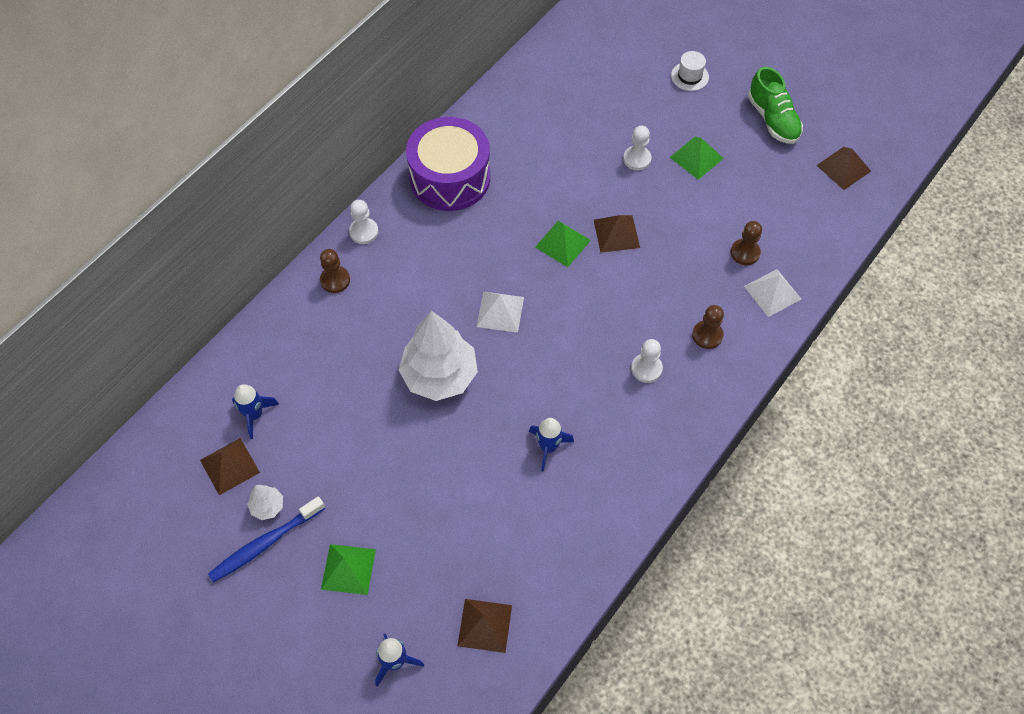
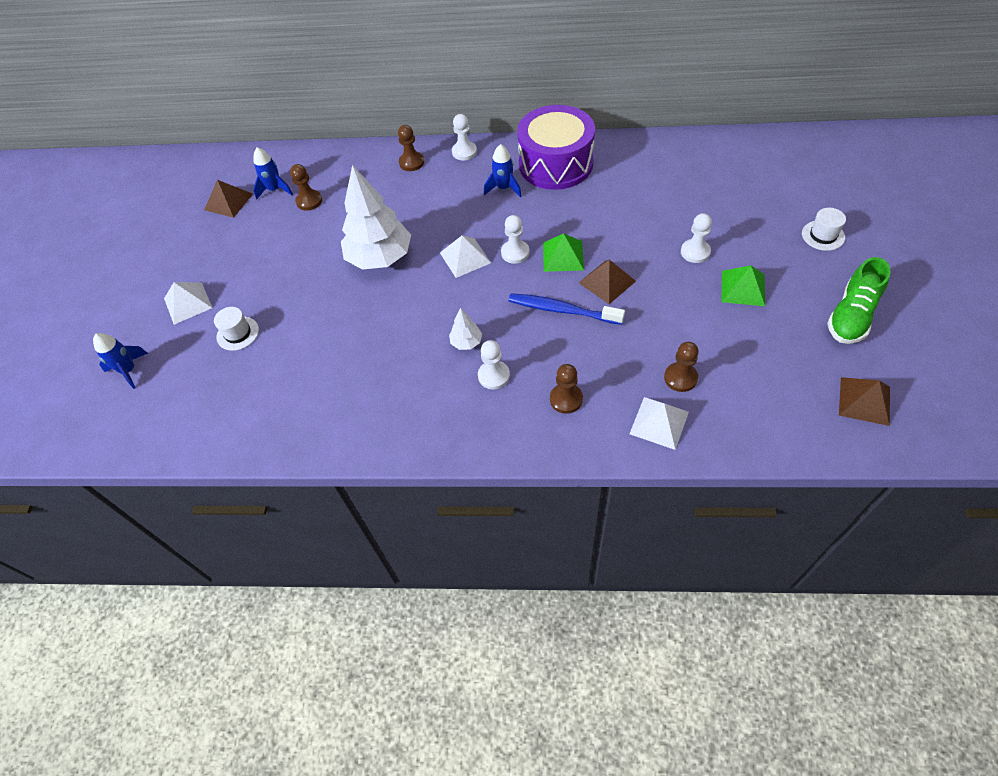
camera: 60 degrees right, 5 degrees down
(265, 543) = (182, 251): blue toothbrush -> blue toothbrush (562, 310)
(267, 506) = (210, 236): white tree -> white tree (466, 342)
(303, 393) = (309, 201): none -> brown pawn
(348, 569) = (188, 303): green pyramid -> white pyramid
(430, 541) = (237, 333): none -> white hat
(485, 625) = (186, 405): brown pyramid -> none
(528, 273) = (515, 253): none -> white pawn
(548, 447) = (367, 355): blue rocket -> blue rocket (504, 188)

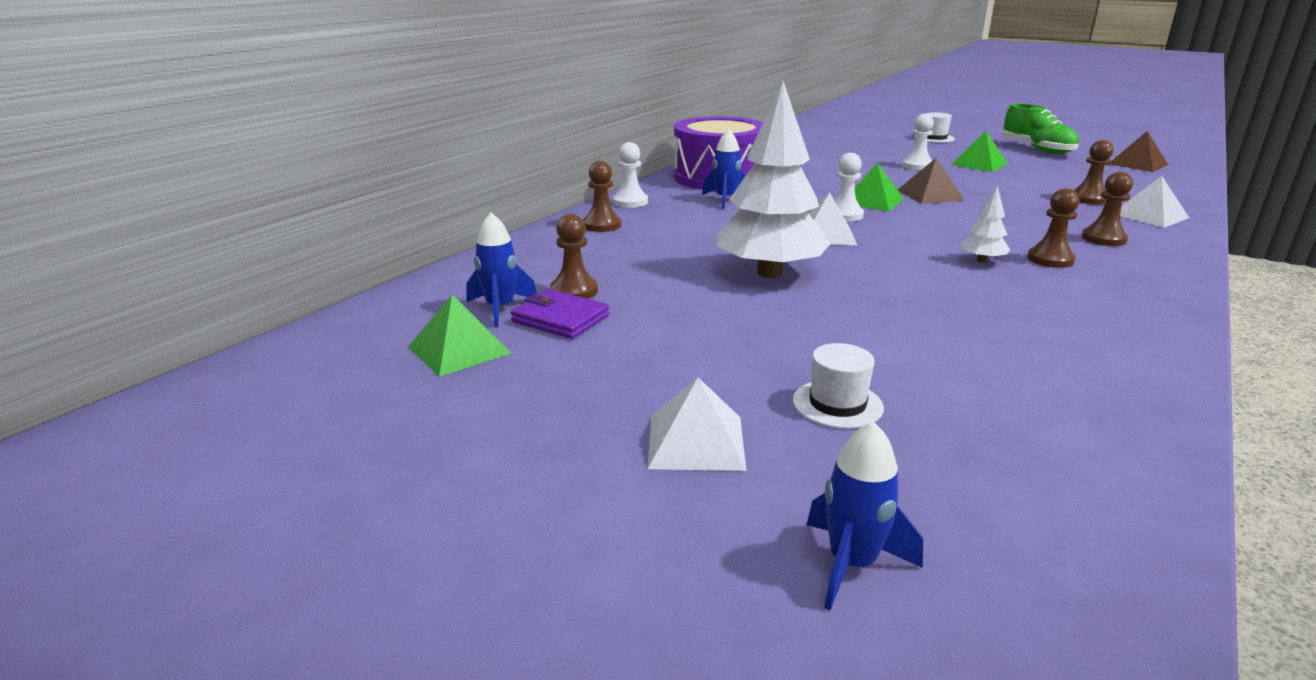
camera: 65 degrees left, 30 degrees down
(228, 202) = (459, 350): brown pyramid -> green pyramid
(275, 213) = (560, 319): none -> purple wallet
(493, 376) = (1050, 259): white pawn -> brown pawn
(562, 310) = (959, 216): blue toothbrush -> none

